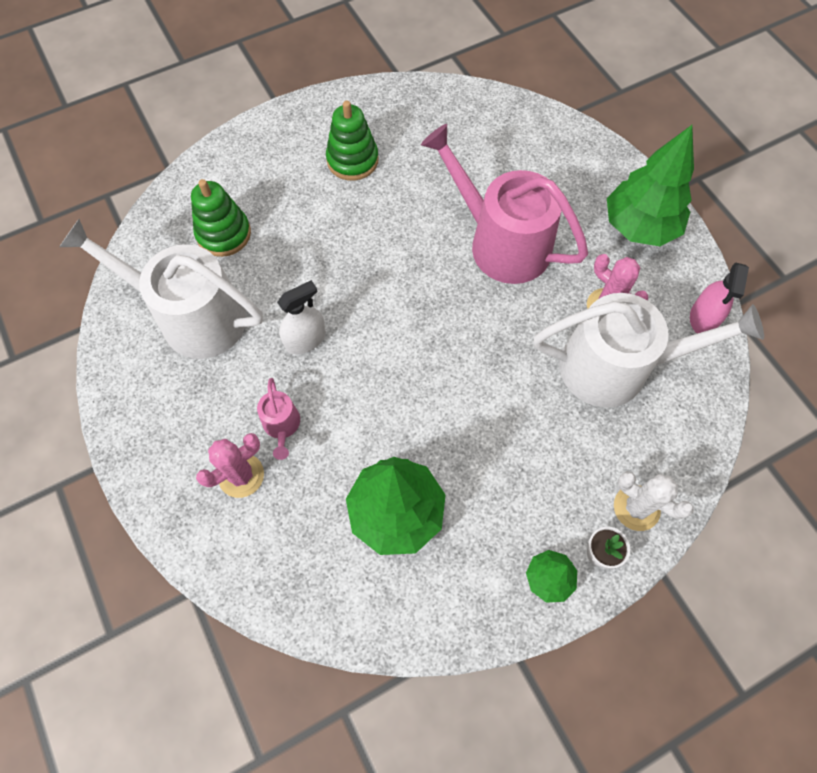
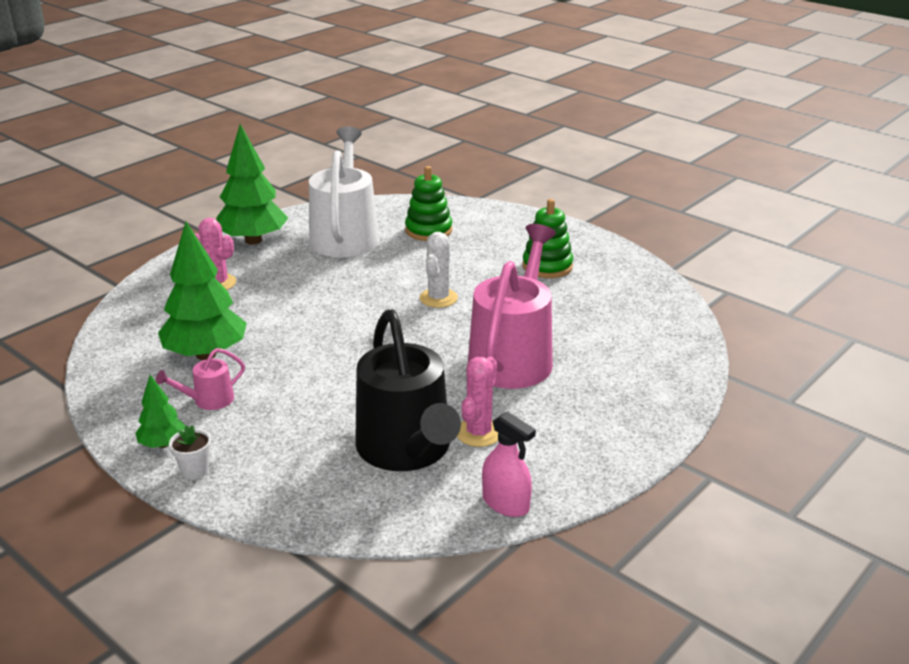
camera: 70 degrees right, 35 degrees down
(282, 425) = (266, 290): pink watering can -> pink watering can (209, 400)
(305, 339) = (349, 283): white spray bottle -> none
(615, 367) = (407, 449): white watering can -> black watering can
(636, 508) = (250, 487): white cactus -> white cactus (438, 298)
(639, 226) = (599, 439): green tree -> green tree (253, 240)
(703, 318) = (505, 503): pink spray bottle -> pink spray bottle turned 135 degrees counterclockwise

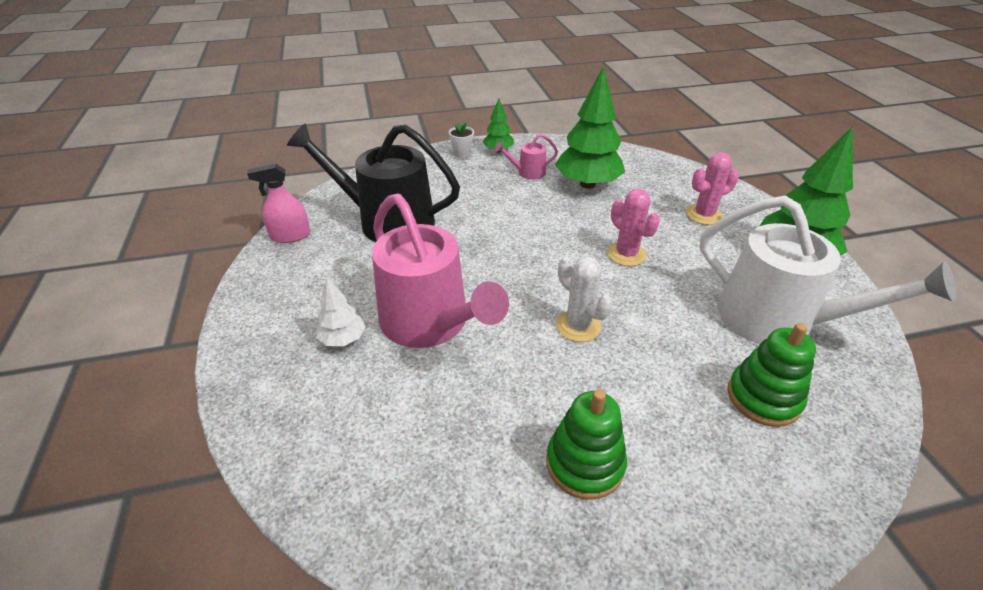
camera: 125 degrees right, 10 degrees up
(209, 400) = (528, 172): pink watering can -> pink watering can turned 105 degrees counterclockwise
(478, 433) = (364, 256): pink cactus -> pink cactus (626, 254)
(581, 387) = (343, 339): none -> white tree

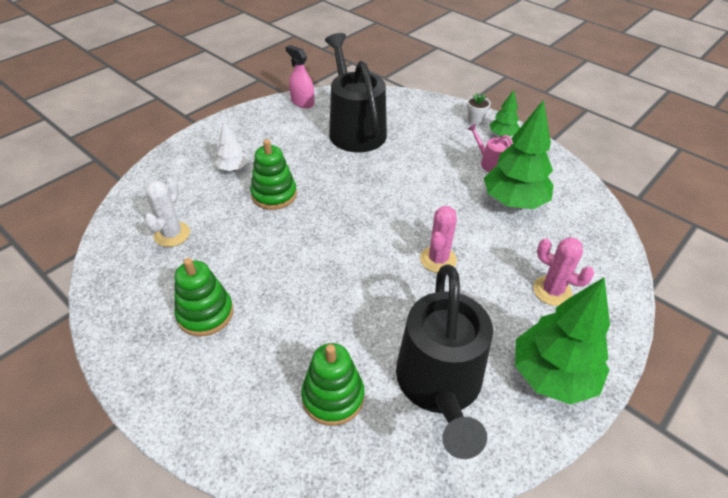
camera: 55 degrees right, 5 degrees up
(430, 323) = (274, 195): pink watering can -> green stacking toy
(578, 326) = (328, 264): white cactus -> white cactus (172, 234)
(777, 320) = (440, 384): white watering can -> black watering can

